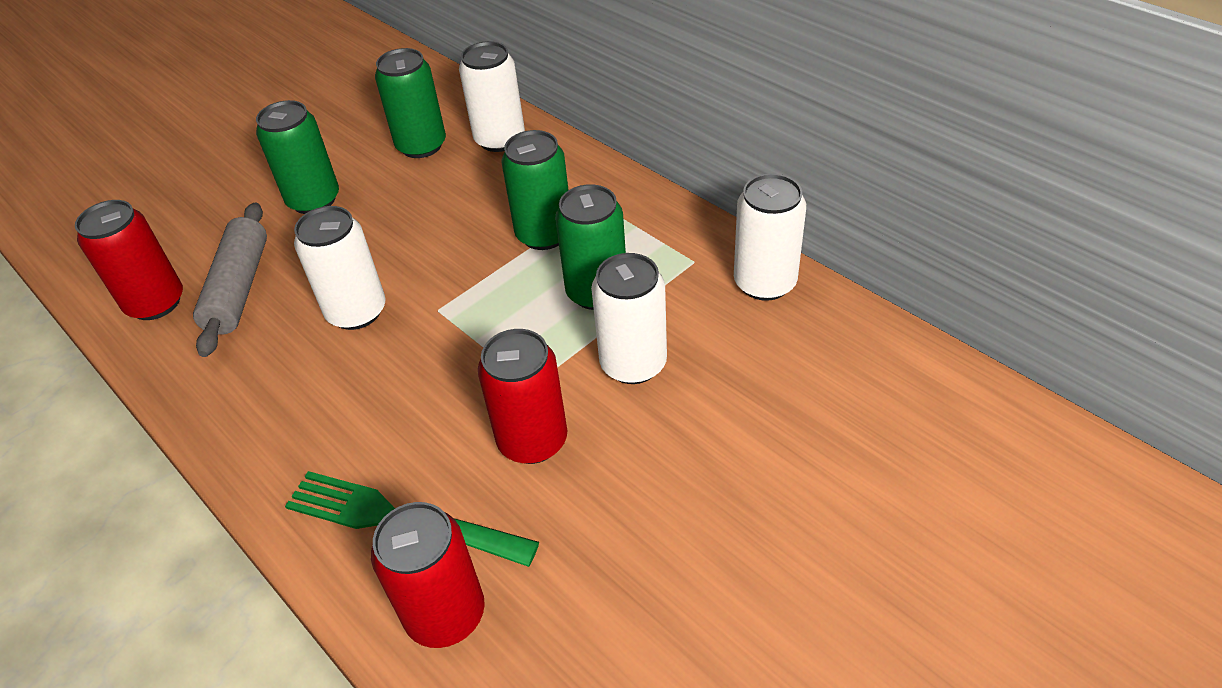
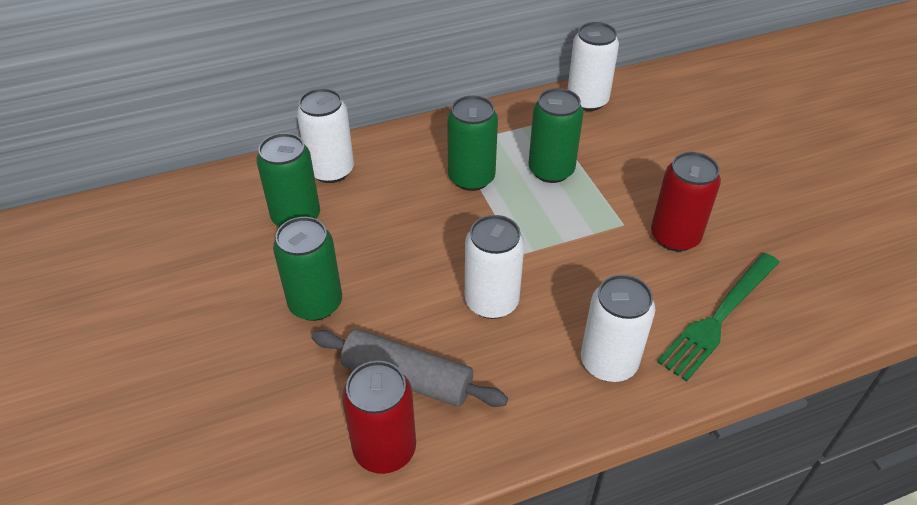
camera: 70 degrees left, 0 degrees up
(445, 614) = (802, 311): red can -> none
(633, 364) = (628, 174): white can -> white can (608, 362)

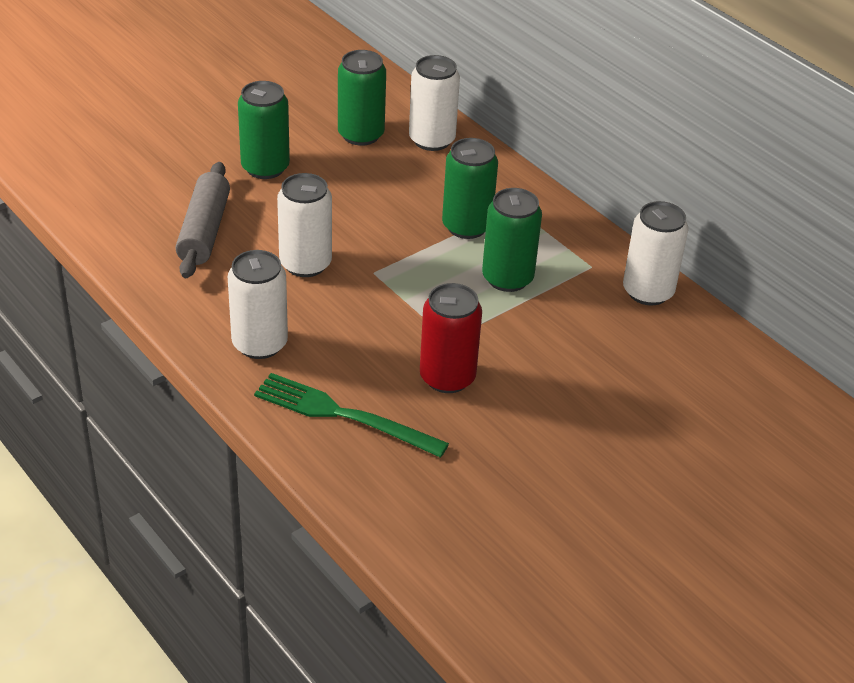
camera: 70 degrees right, 5 degrees down
(384, 449) = (134, 232): red can -> none

